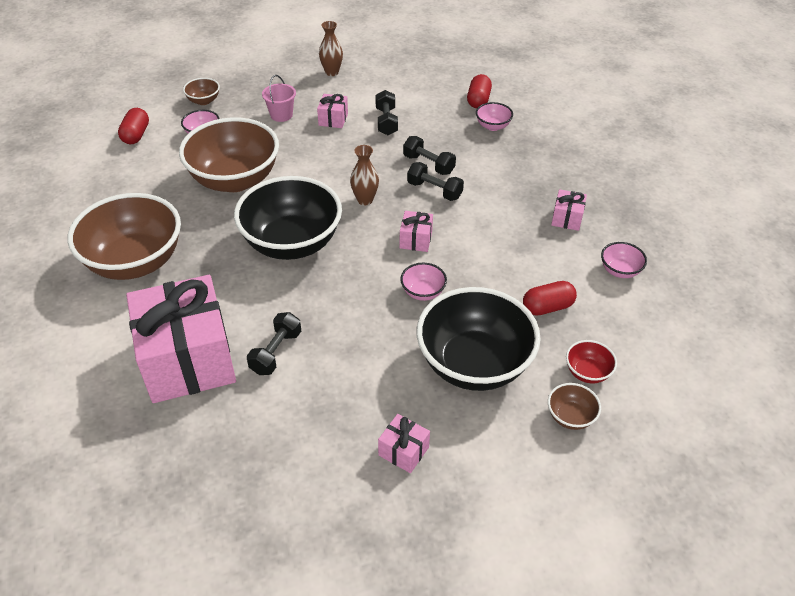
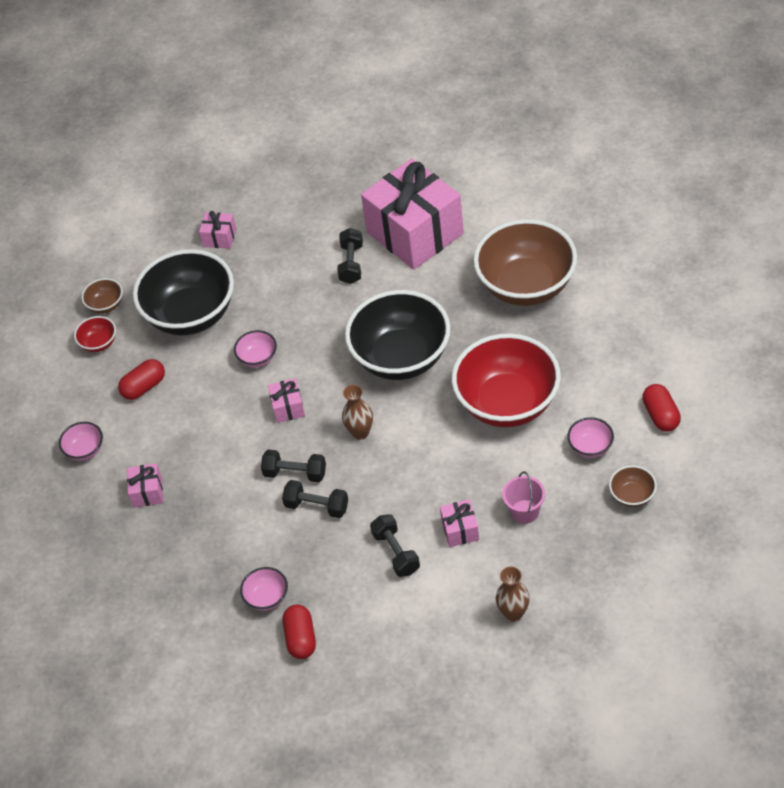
camera: 165 degrees right, 5 degrees up
(235, 180) = (507, 403): brown bowl -> red bowl

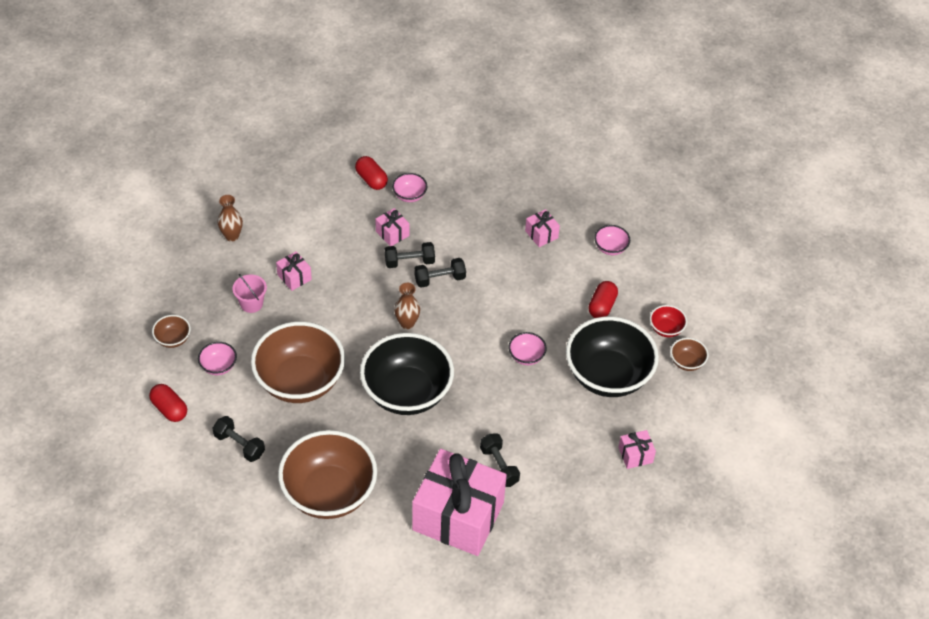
camera: 145 degrees right, 0 degrees up
(288, 407) = (476, 325): pink gift -> pink gift (392, 233)
(396, 552) = (334, 249): black dumbbell -> black dumbbell (239, 445)
(507, 403) = (300, 381): red bowl -> brown bowl

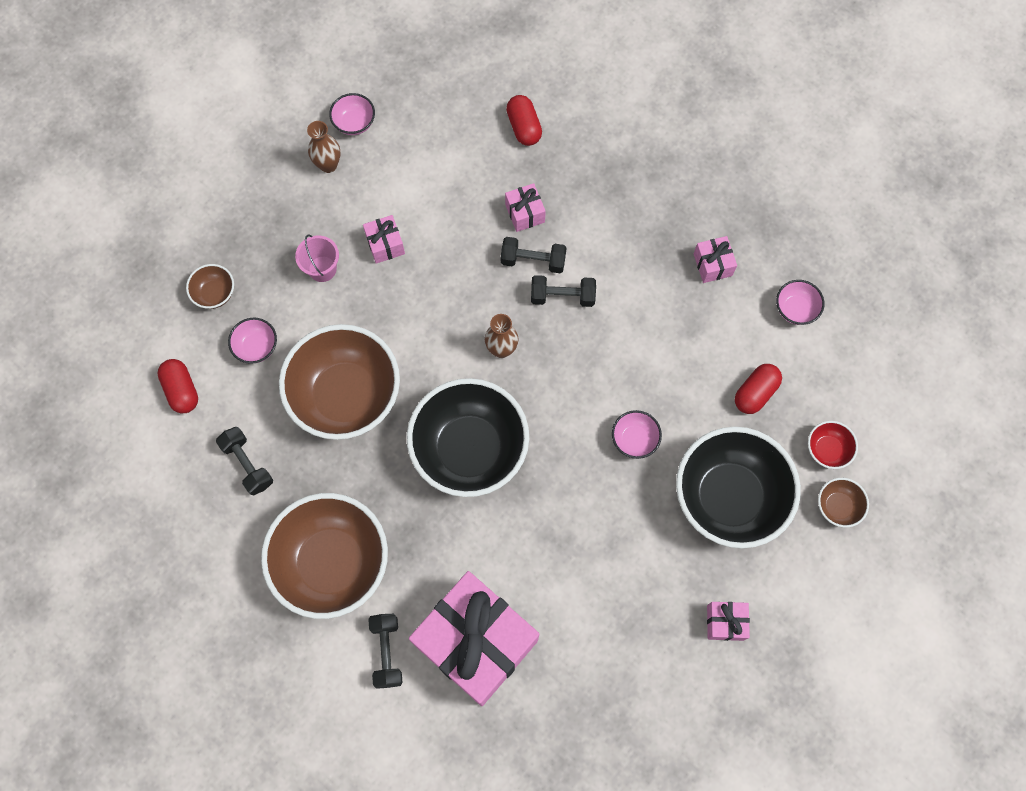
camera: 20 degrees right, 20 degrees up
(409, 195) = (564, 163): pink bowl -> pink bowl (354, 123)
(499, 466) = (549, 587): black dumbbell -> black dumbbell (387, 652)

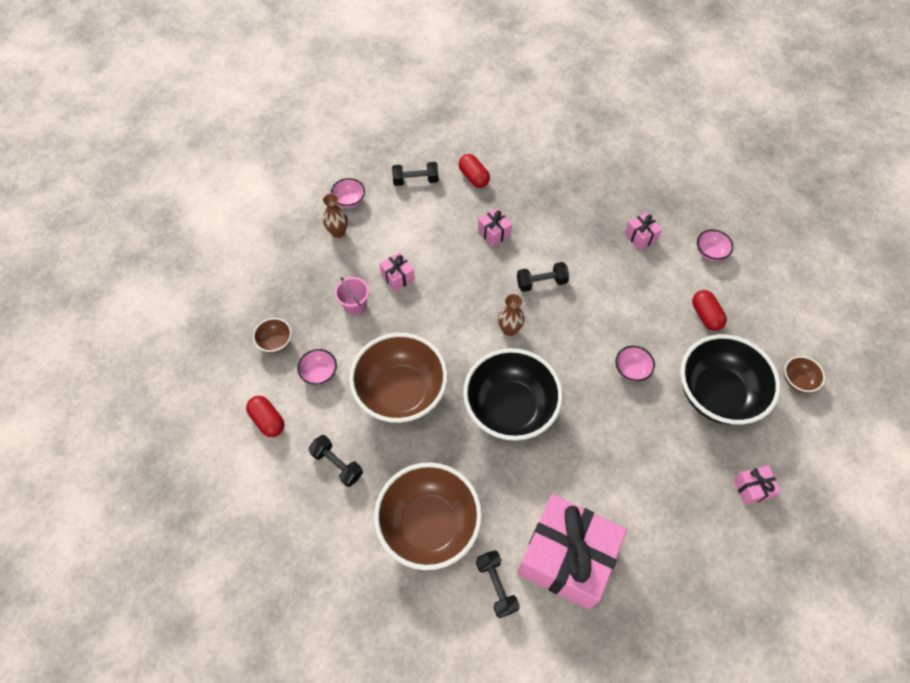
camera: 15 degrees left, 10 degrees down
(533, 260) = (511, 263): black dumbbell -> black dumbbell (415, 180)
(755, 393) = (705, 315): red capsule -> red capsule turned 45 degrees counterclockwise
(827, 450) = (773, 342): red bowl -> none

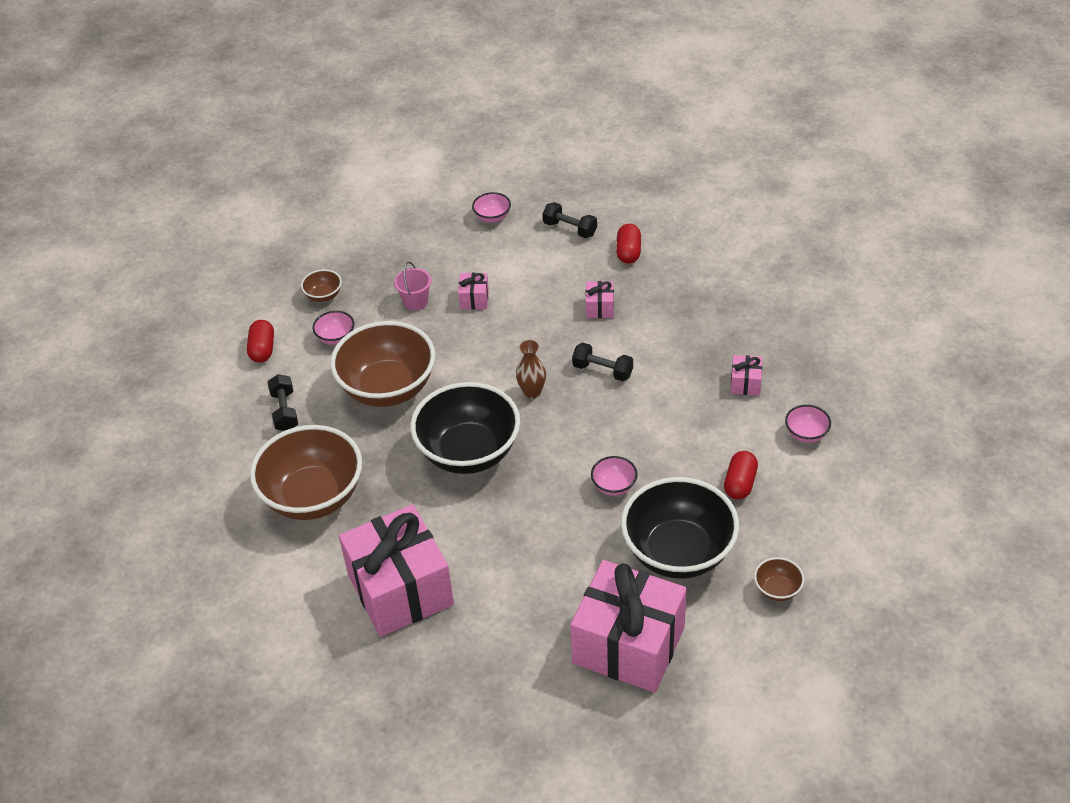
camera: 40 degrees right, 15 degrees down
(338, 232) = (457, 238): brown vase -> none
(496, 585) = (322, 572): black dumbbell -> none
(752, 488) = (628, 645): pink gift -> pink gift, size x2.49

